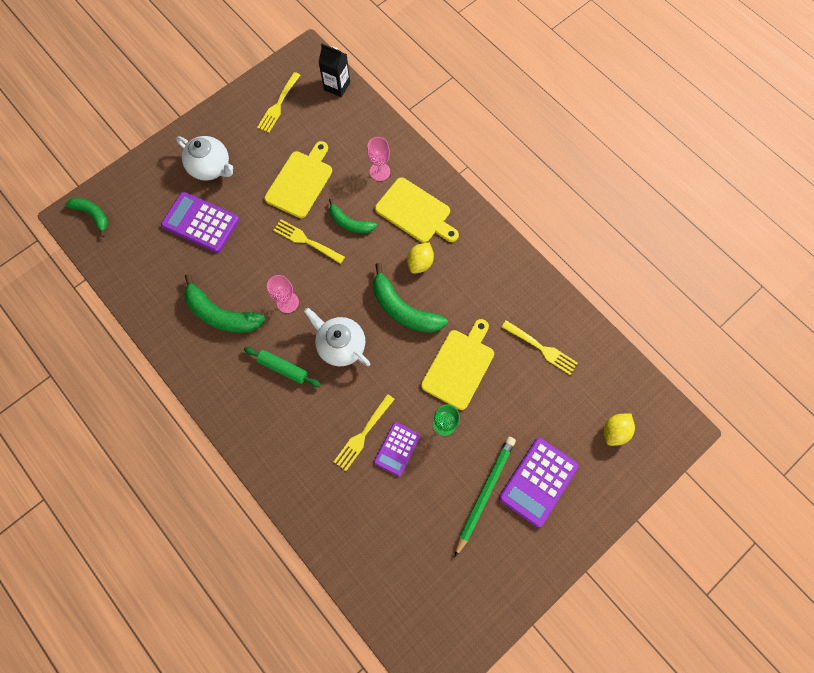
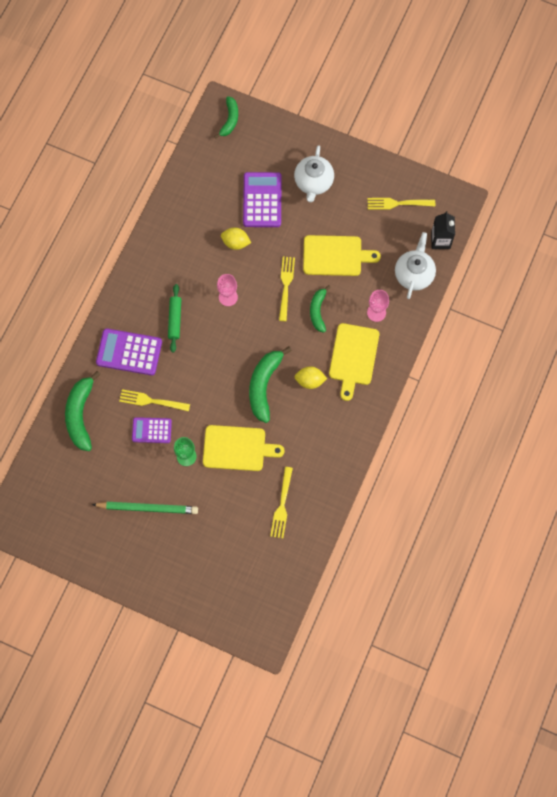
camera: 65 degrees right, 0 degrees up
(222, 314) = (195, 255): green banana -> green banana (80, 415)
(341, 345) = (212, 352): white teapot -> white teapot (414, 274)
(538, 481) = (173, 544): purple calculator -> purple calculator (129, 352)
(614, 431) = (240, 588): yellow lemon -> yellow lemon (235, 243)

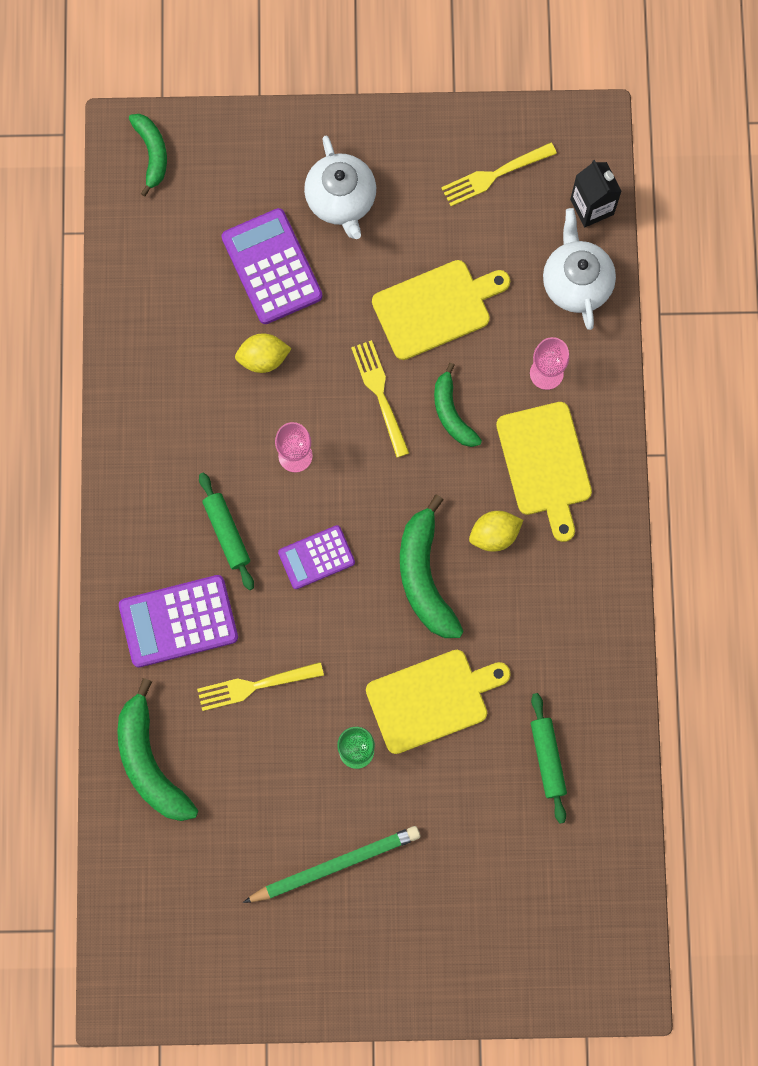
camera: 25 degrees left, 5 degrees up
(151, 430) = (279, 734): purple calculator -> purple calculator (316, 557)
(282, 505) = (547, 759): yellow fork -> green rolling pin

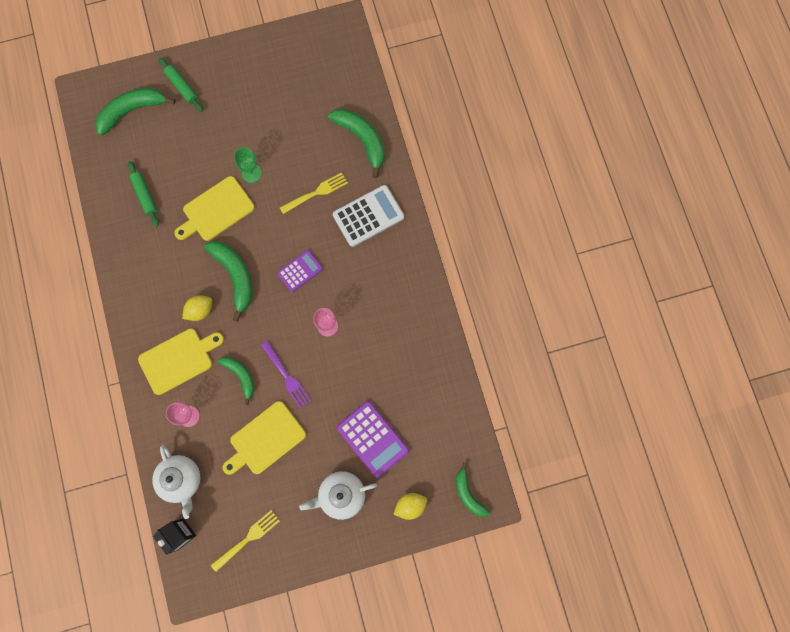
camera: 165 degrees right, 0 degrees up
(178, 621) = (368, 216): purple calculator -> white calculator
(227, 533) = (355, 271): green rolling pin -> green rolling pin (182, 87)
(263, 358) = (362, 379): yellow lemon -> yellow lemon (410, 505)
(335, 865) = (249, 114): green pencil -> none
(341, 200) = (341, 495): white teapot -> white teapot turned 75 degrees counterclockwise
(380, 395) = (286, 376): yellow fork -> purple fork
(541, 927) = (132, 111): none -> green banana
(545, 464) = (179, 360): yellow cutting board -> yellow cutting board turned 90 degrees clockwise

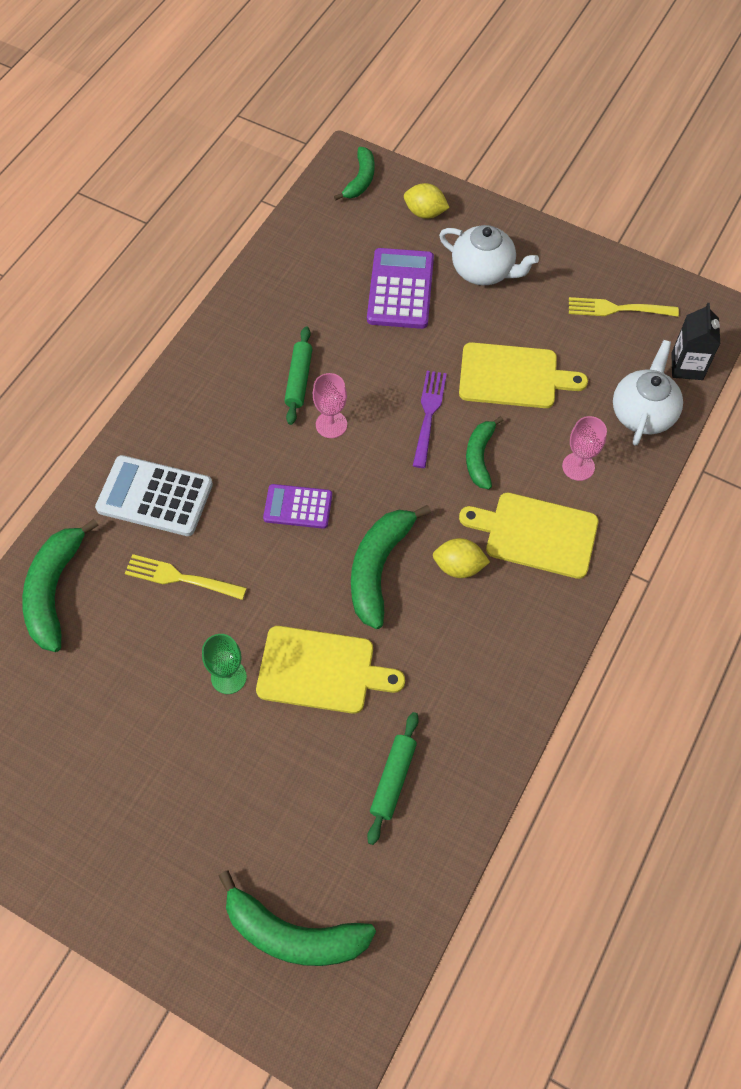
camera: 135 degrees left, 15 degrees down
(182, 87) = (188, 899): green rolling pin -> green rolling pin (299, 380)

